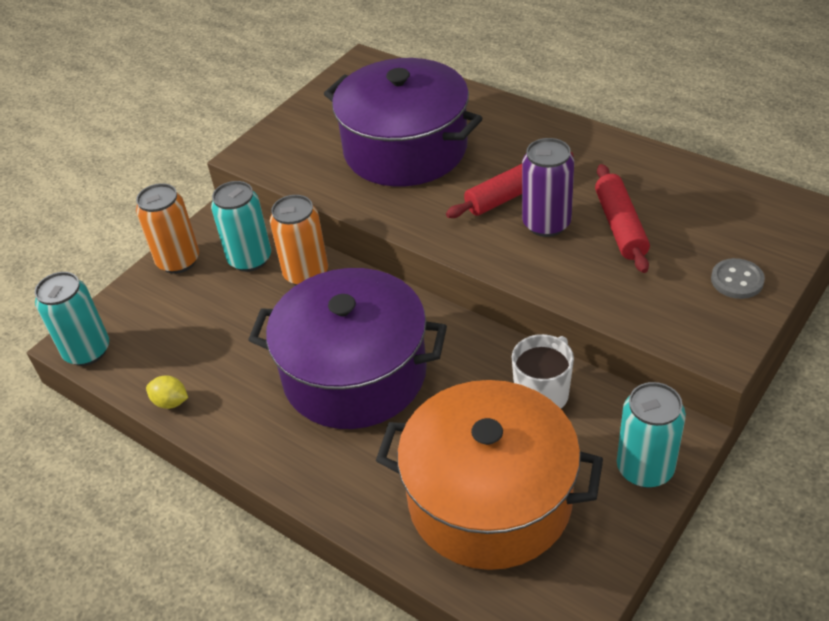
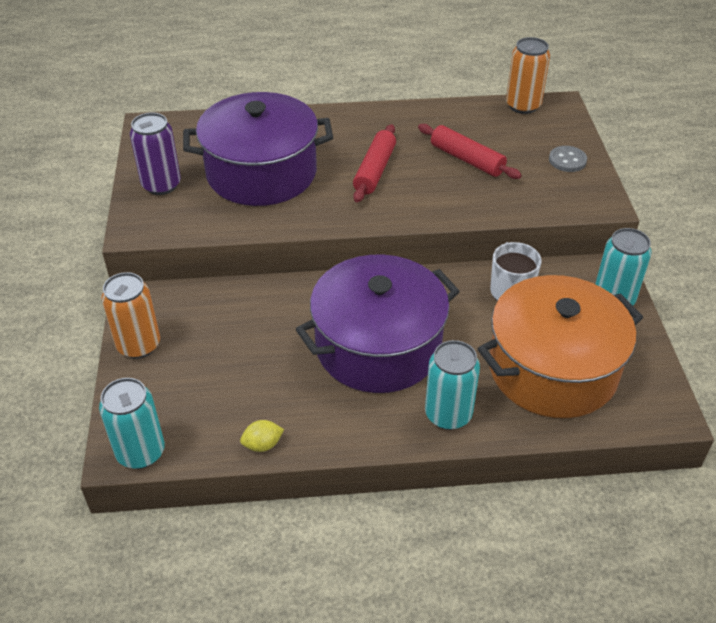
camera: 45 degrees left, 0 degrees up
(250, 259) = (200, 313): turquoise can -> turquoise can (448, 414)
(306, 274) = (260, 301): orange can -> orange can (523, 105)
(546, 224) = (420, 178): purple can -> purple can (161, 185)

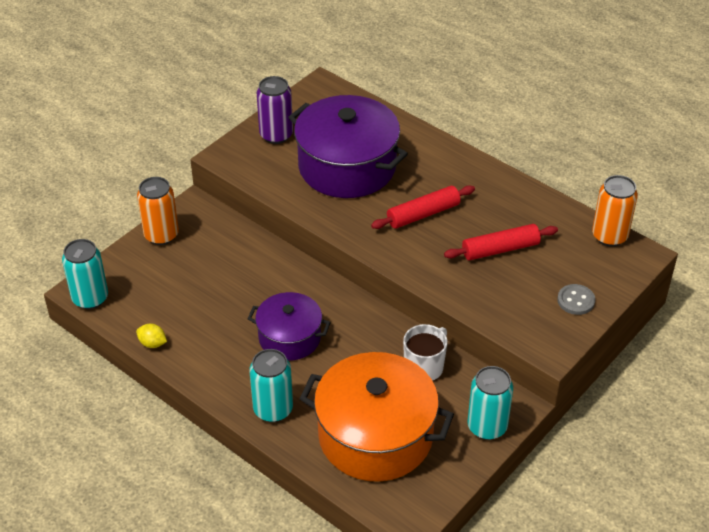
camera: 45 degrees right, 0 degrees up
(378, 346) = (289, 337): purple pot -> purple pot, size x0.58
(467, 159) = (500, 249): red rolling pin -> red rolling pin turned 75 degrees clockwise

